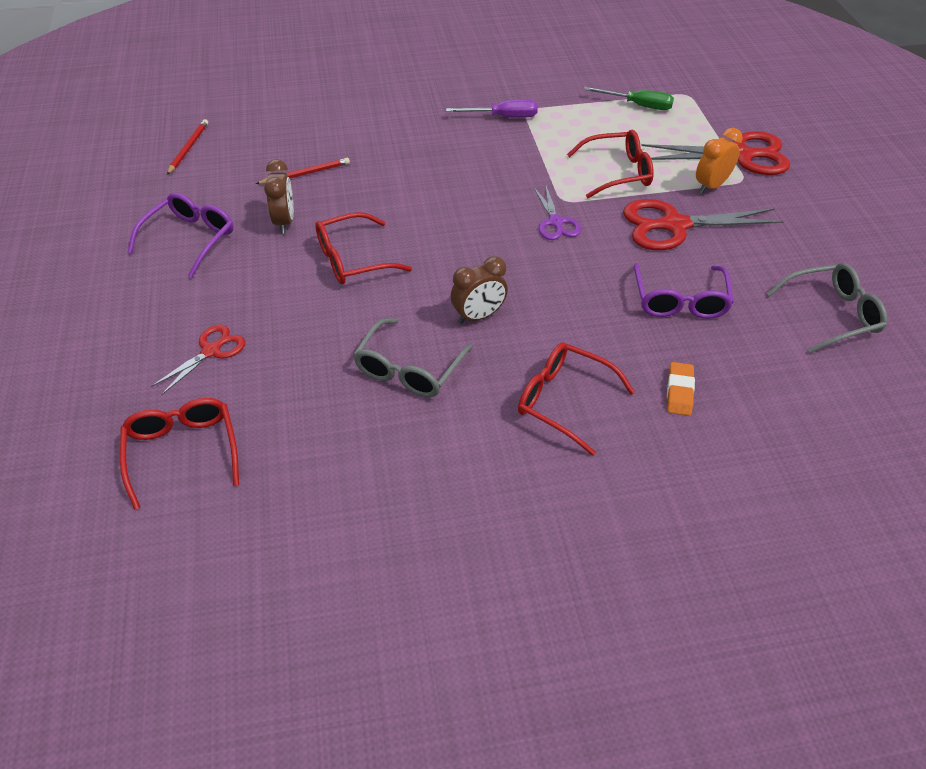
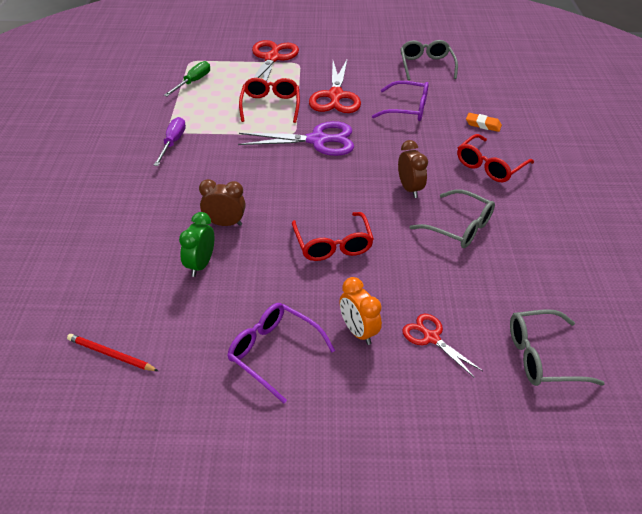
camera: 80 degrees left, 5 degrees down
(182, 451) = (542, 357): red glasses -> grey glasses
(284, 222) = (269, 283): brown clock -> brown clock (225, 223)
(305, 174) = (200, 265): red pencil -> green clock
(555, 222) = (317, 140): purple scissors -> purple scissors, size x1.79
(711, 186) = (299, 75): orange clock -> orange clock (358, 331)

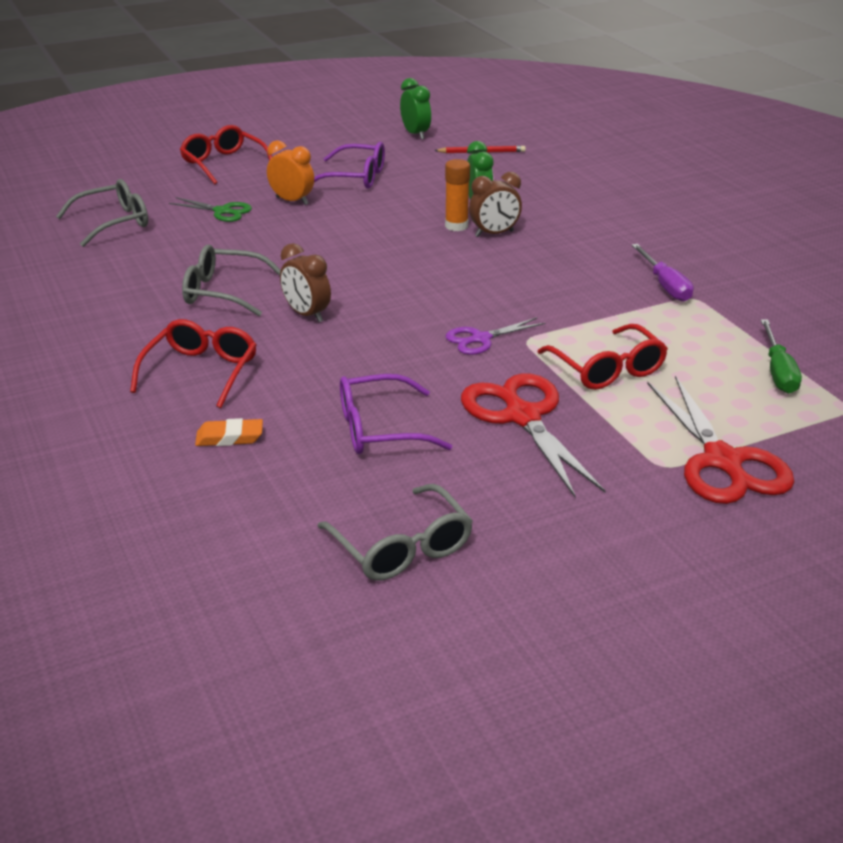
camera: 155 degrees right, 10 degrees down
(139, 431) = (415, 134): none -> green clock
(244, 242) = (456, 226): none -> orange glue stick
(317, 140) = (481, 339): purple scissors -> purple scissors, size x0.56
(333, 245) = (362, 245): red glasses -> red glasses (223, 163)
(431, 338) = (222, 211): red scissors -> green scissors

